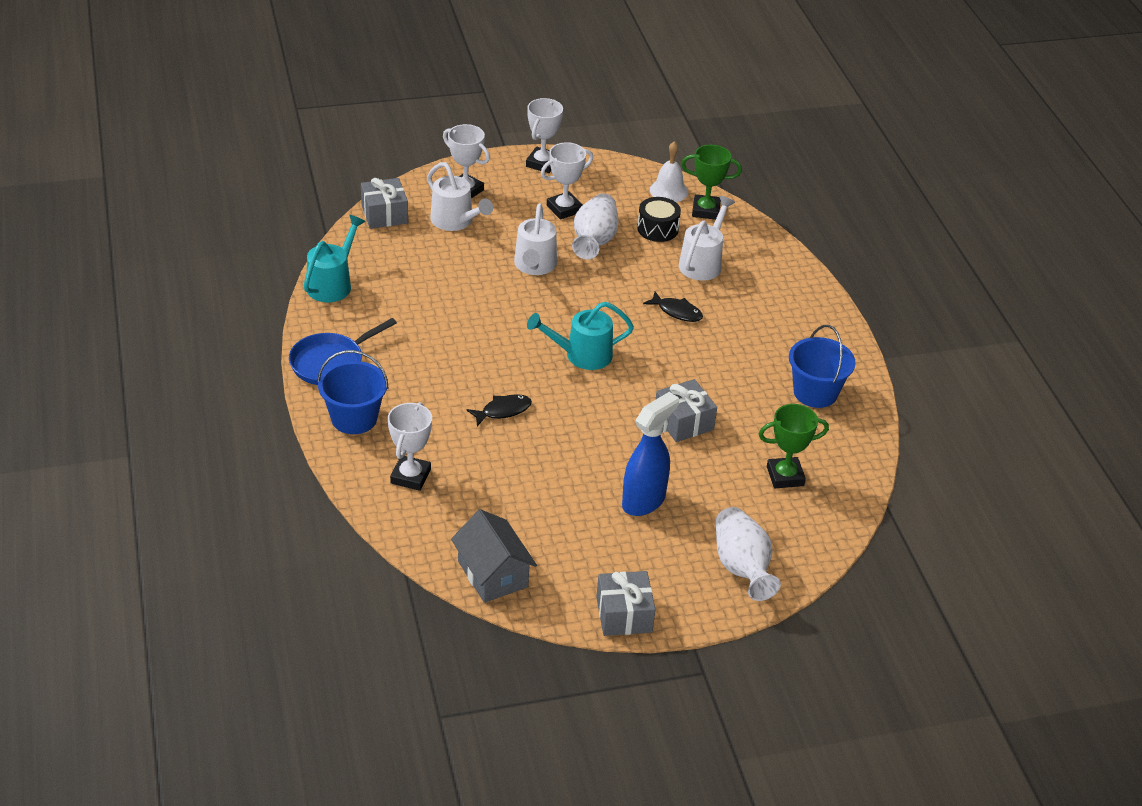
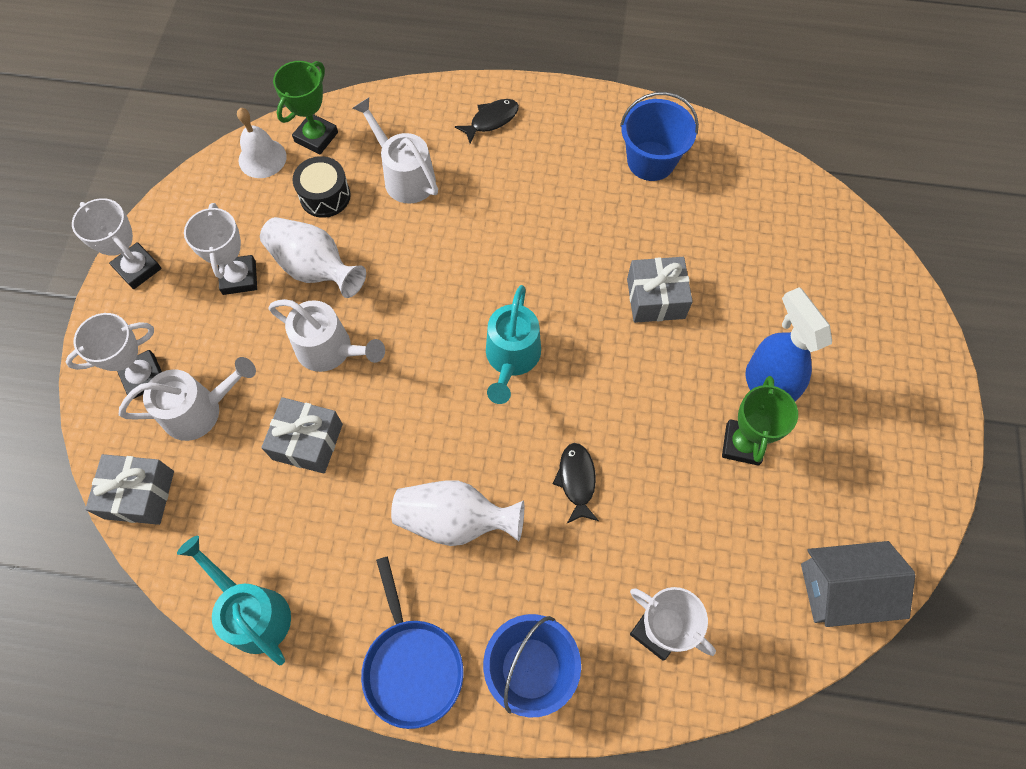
camera: 65 degrees left, 25 degrees up
(624, 614) = (930, 471): grey gift -> grey gift (307, 441)
(677, 312) = (476, 234): black fish -> black fish (491, 120)
(742, 567) = (884, 331): white vase -> white vase (455, 520)
(785, 476) = (764, 239): green trophy -> green trophy (742, 444)

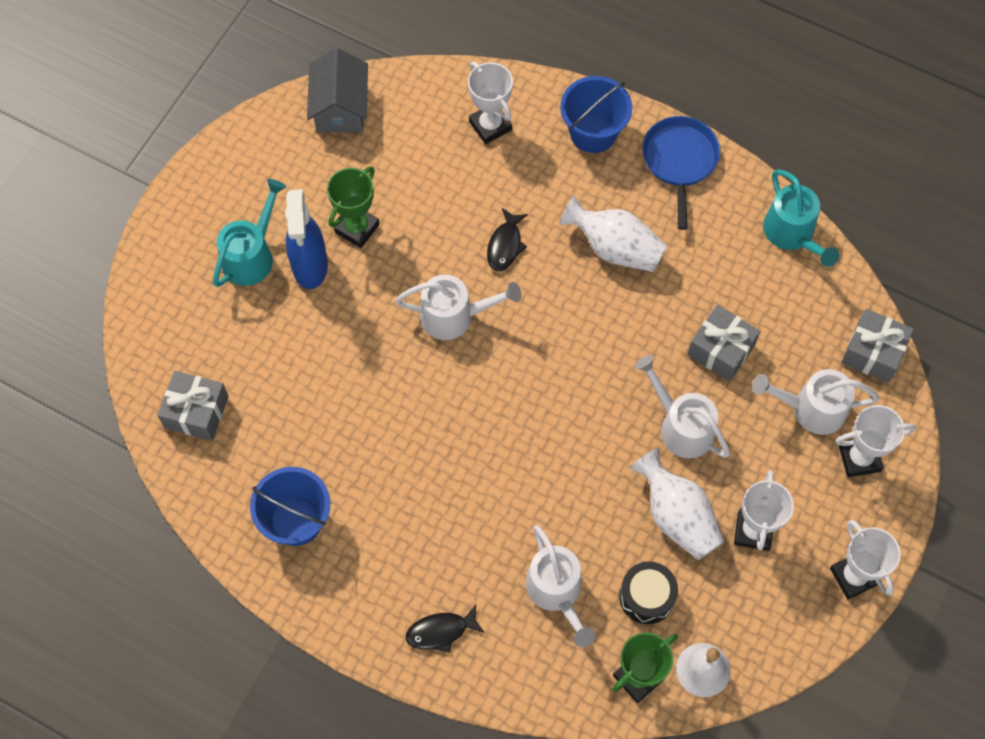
camera: 160 degrees left, 0 degrees up
(511, 359) = (520, 363): turquoise watering can -> turquoise watering can (252, 255)
(595, 384) = (455, 316): none -> white watering can
(655, 298) = (365, 374): grey gift -> grey gift (196, 412)
(842, 589) = (340, 108): grey house -> grey house turned 75 degrees clockwise

